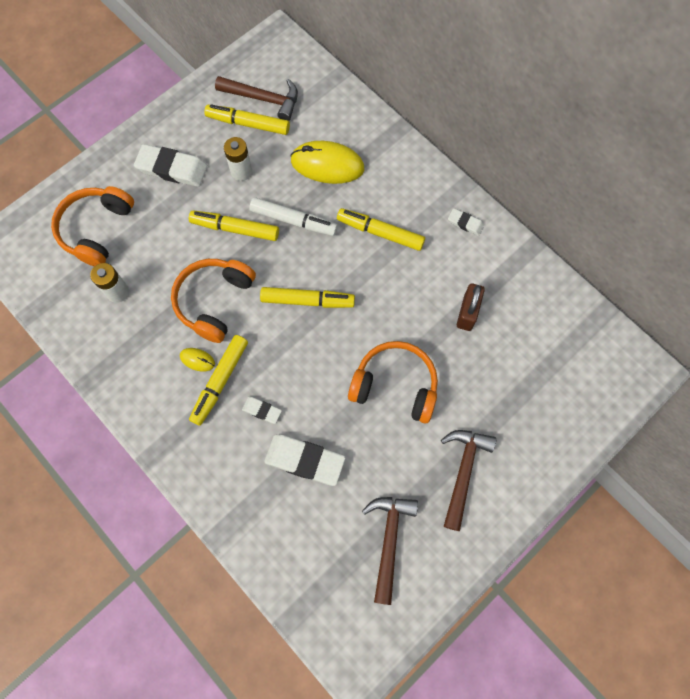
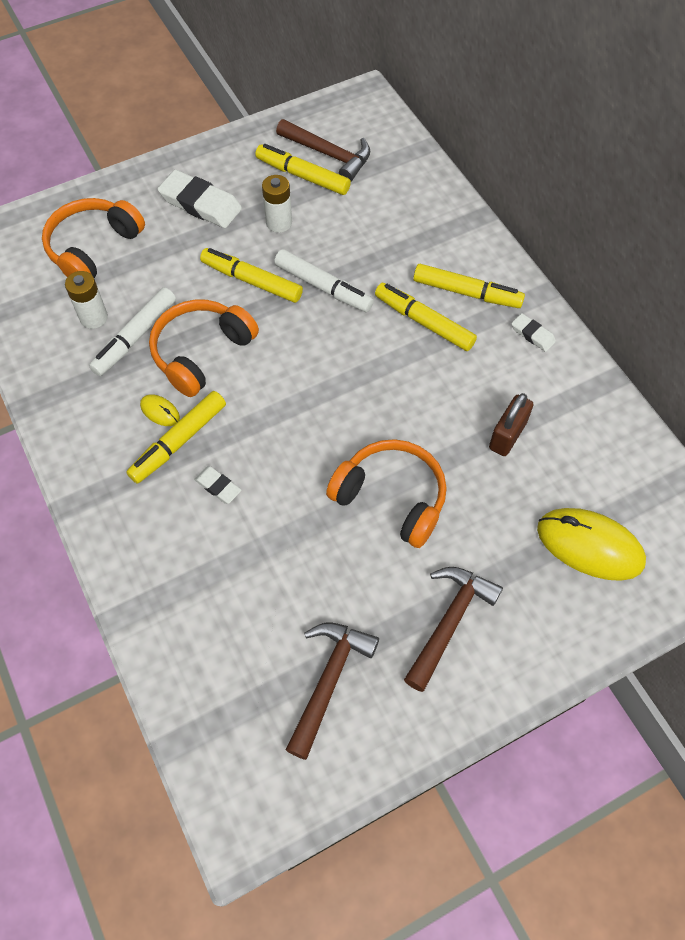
camera: 15 degrees right, 10 degrees down
(157, 301) = (135, 337): none -> white marker
(305, 460) = (252, 557): white eraser -> none
(307, 300) = (313, 377): yellow marker -> yellow marker (467, 292)
(327, 165) = (382, 236): yellow mouse -> yellow mouse (589, 546)

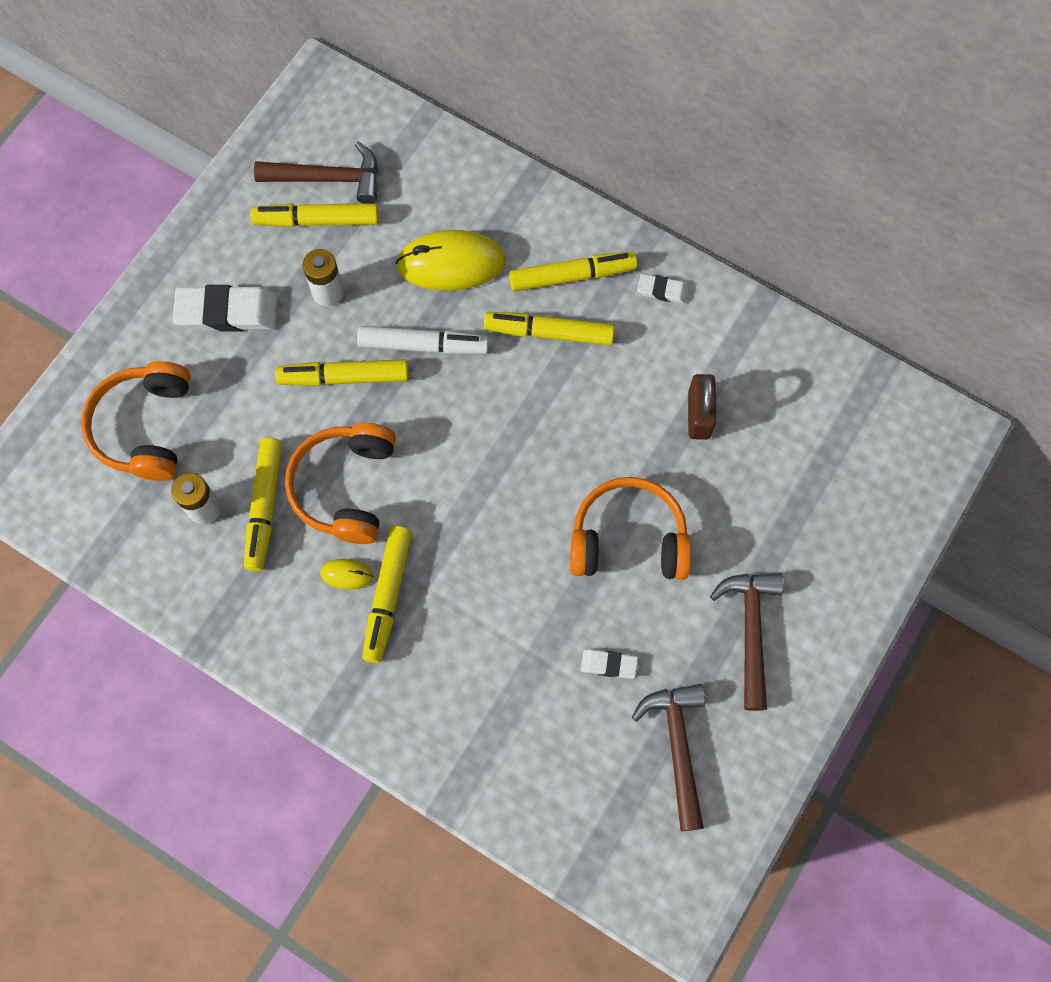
camera: 30 degrees left, 10 degrees up
(135, 337) = (265, 507): white marker -> yellow marker
(218, 486) = (457, 620): white eraser -> white eraser (608, 664)
(589, 546) = (832, 487): yellow mouse -> yellow mouse (451, 263)

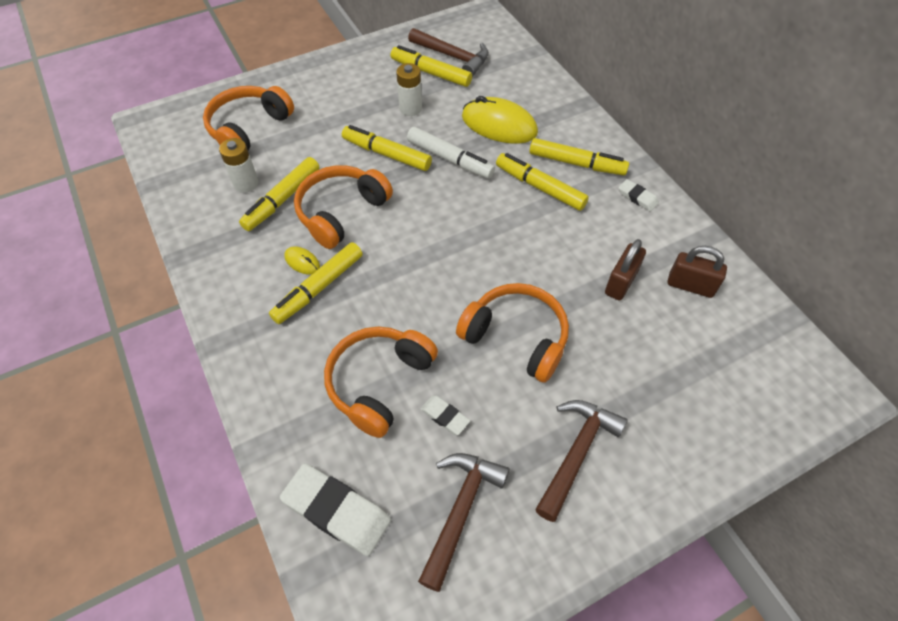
camera: 30 degrees right, 15 degrees down
(227, 312) = (343, 94): white eraser -> white eraser (336, 511)
(522, 666) = (379, 382): none -> orange headphones
(769, 380) = (690, 285): none -> brown padlock

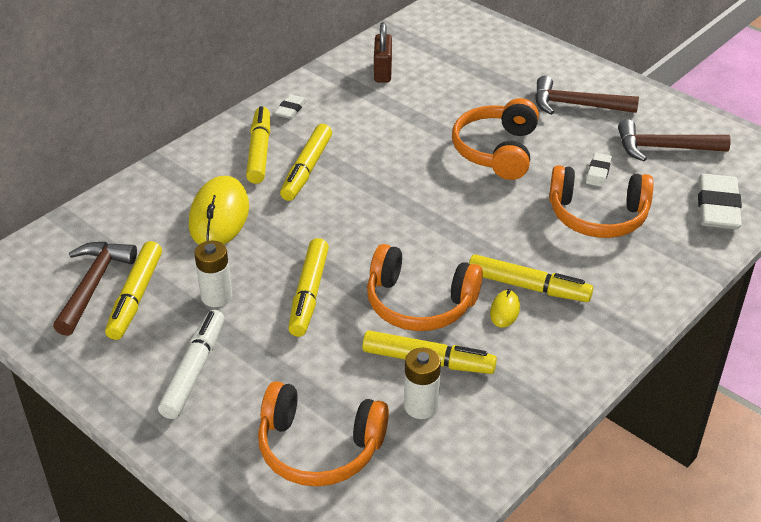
camera: 110 degrees left, 15 degrees down
(450, 159) = (293, 241): white marker -> white marker (194, 370)
(621, 282) = (401, 106): brown padlock -> none

